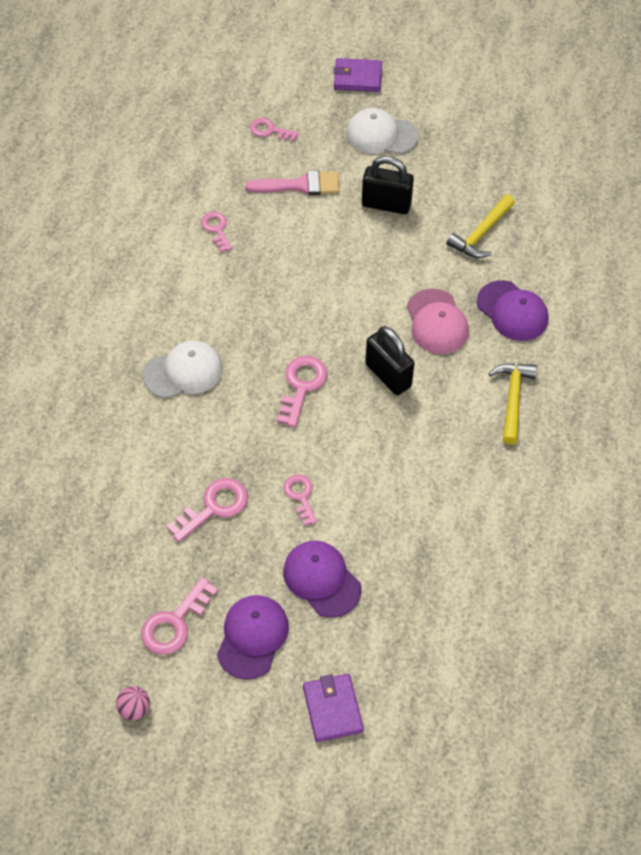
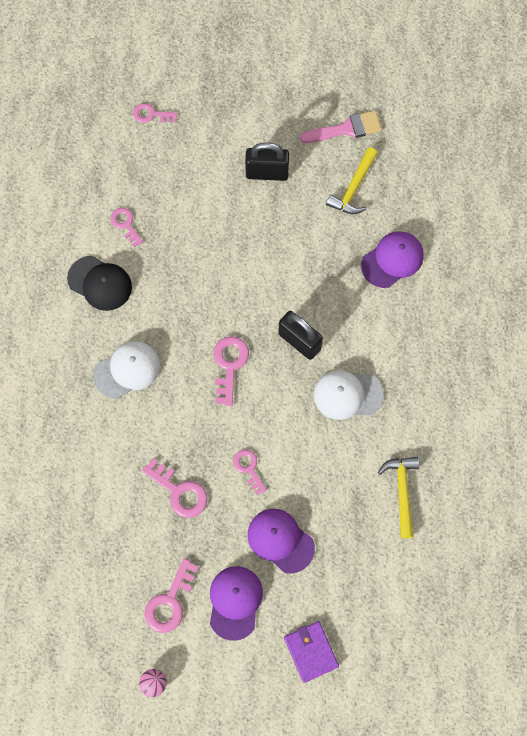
camera: 10 degrees left, 15 degrees up
(174, 281) = (100, 283): none -> black cap
(214, 507) = (179, 492): pink key -> pink key turned 90 degrees clockwise
(300, 185) = (189, 166): pink brush -> pink brush (346, 129)
(357, 77) = (217, 45): purple wallet -> none
(381, 135) = (250, 102): white cap -> white cap (347, 395)
(437, 322) = (331, 282): pink cap -> none
(512, 311) = (392, 260): purple cap -> purple cap turned 75 degrees counterclockwise
(512, 399) = (406, 345): yellow hammer -> yellow hammer (402, 491)

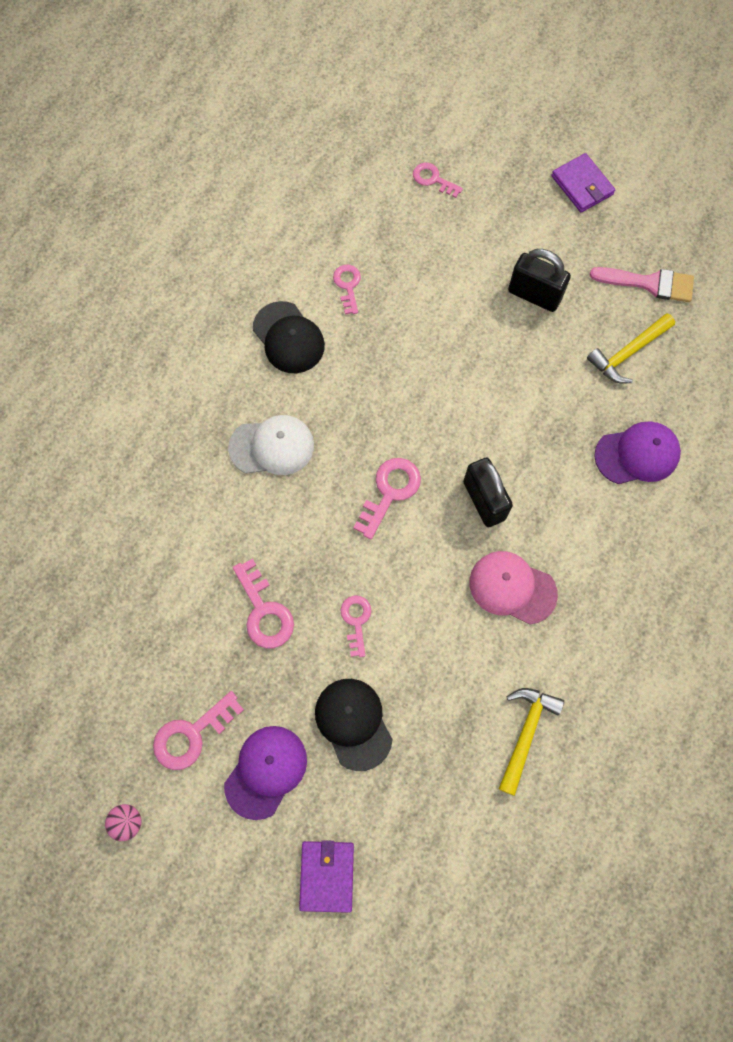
camera: 25 degrees right, 0 degrees up
(264, 73) = (582, 185): none -> purple wallet
(280, 540) = (353, 723): purple cap -> black cap
(347, 395) = (512, 588): white cap -> pink cap

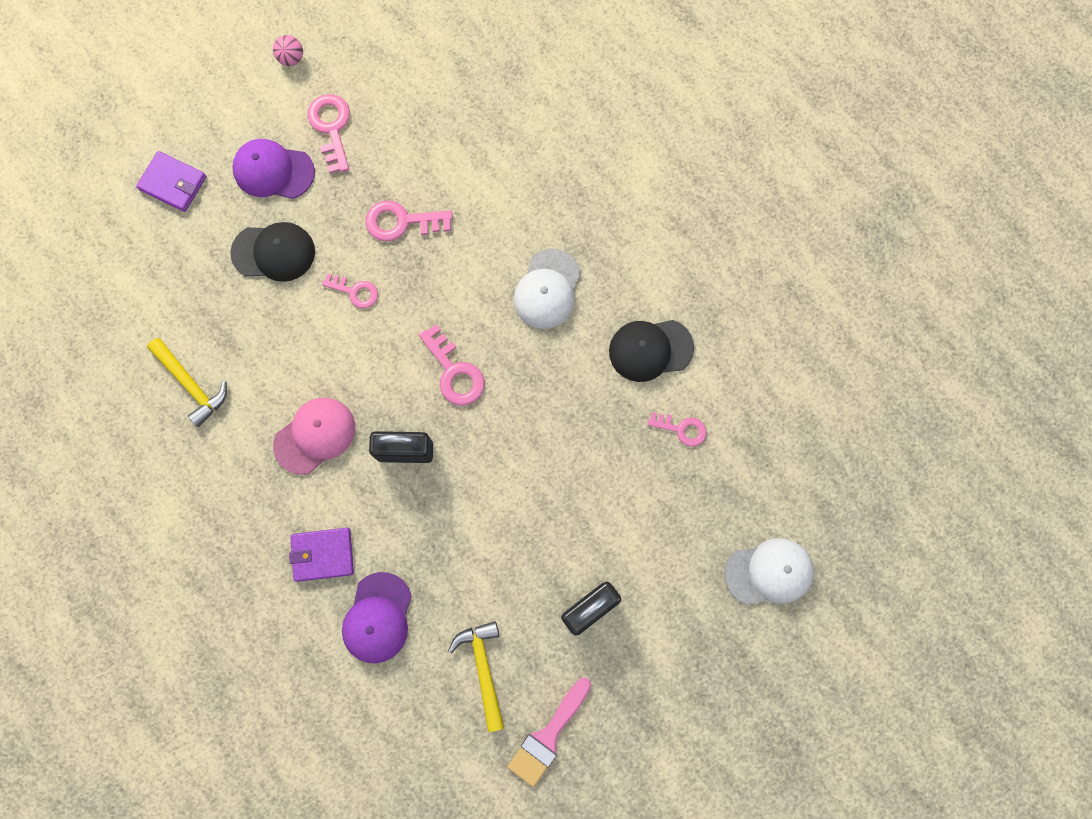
camera: 115 degrees right, 5 degrees up
(266, 771) = (273, 171): purple cap -> purple cap turned 135 degrees clockwise
(433, 179) = (769, 572): pink key -> white cap
(582, 185) = (694, 729): purple wallet -> purple wallet (323, 554)

